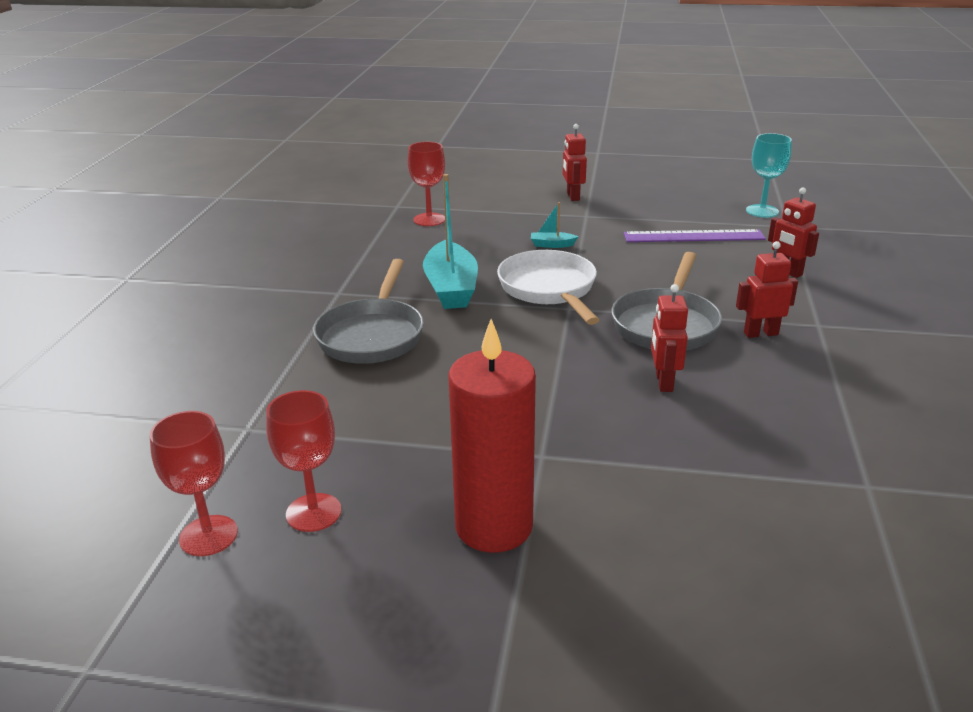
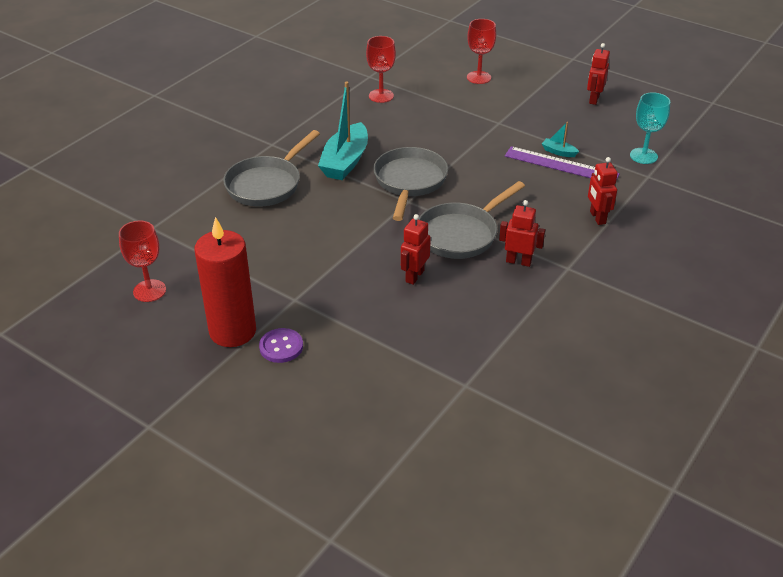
camera: 25 degrees right, 10 degrees up
(208, 535) = (91, 285): red goblet -> red goblet (479, 77)
(549, 289) = (409, 182): white pan -> grey pan
(552, 245) = (447, 143): turquoise boat -> turquoise boat (558, 152)
(572, 196) = (507, 101): red robot -> red robot (594, 99)
(584, 523) = (281, 347): none -> purple button

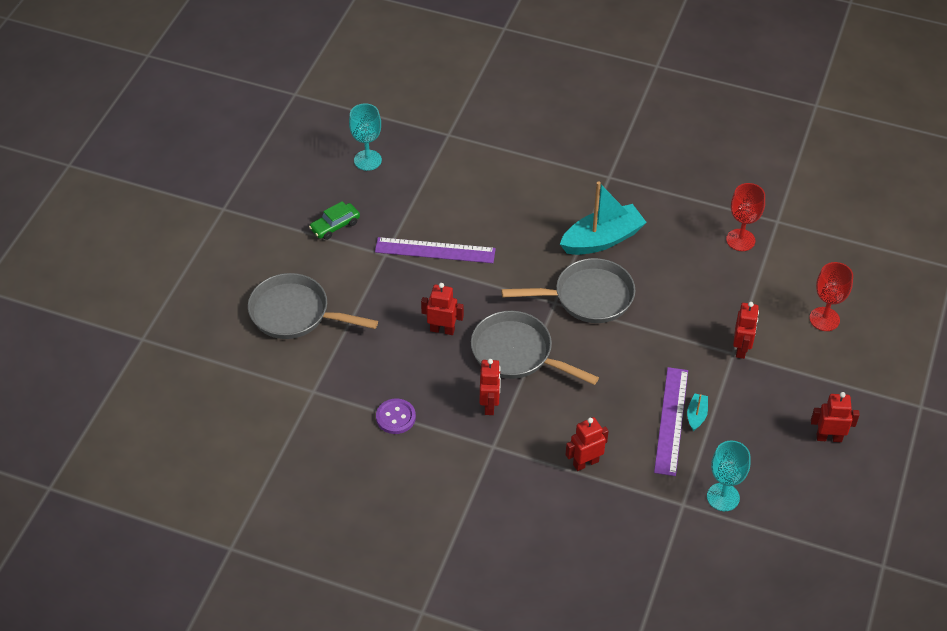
camera: 75 degrees right, 10 degrees up
(149, 291) = (367, 160): red goblet -> turquoise goblet
(232, 331) = (335, 226): red candle -> green car
(267, 184) = (541, 191): grey pan -> grey pan (295, 313)
(281, 347) = (325, 261): purple button -> purple button (395, 417)
(307, 263) = (435, 250): none -> purple ruler
(345, 161) = (602, 239): turquoise boat -> turquoise boat turned 150 degrees clockwise
(496, 118) = (741, 349): none -> red robot

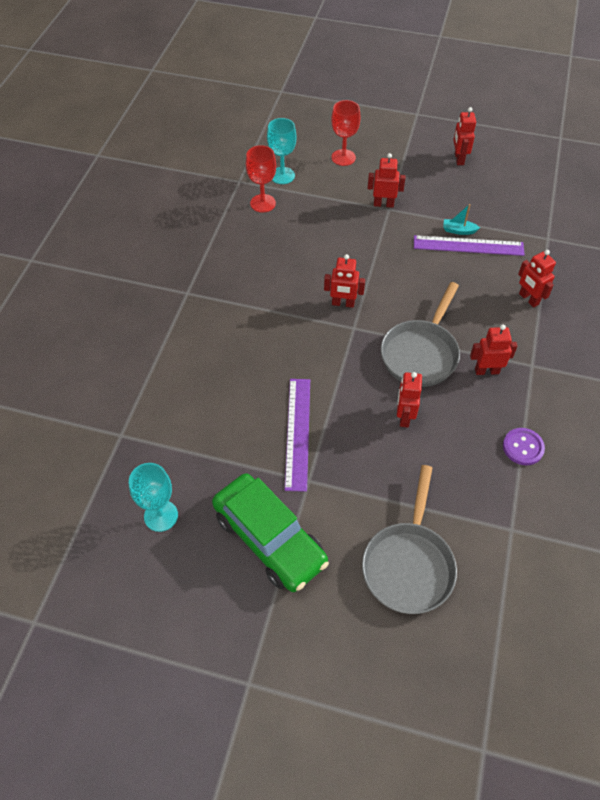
camera: 95 degrees left, 5 degrees up
(335, 226) = (269, 539): green car -> green car, size x2.11
(588, 297) = (343, 303): grey pan -> red robot
(602, 239) = (270, 295): turquoise boat -> none
(723, 497) = (533, 216): turquoise goblet -> turquoise goblet (282, 175)

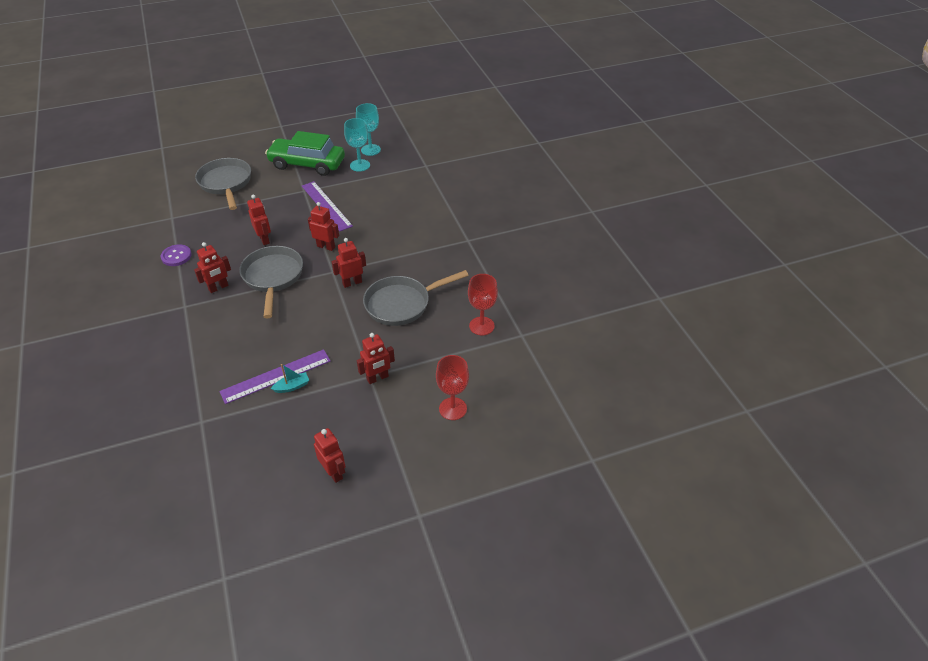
camera: 145 degrees right, 10 degrees down
(282, 175) = (490, 359): turquoise goblet -> turquoise goblet (360, 165)
(313, 257) = (401, 304): none -> grey pan
(528, 299) = (202, 354): red robot -> red robot (326, 247)

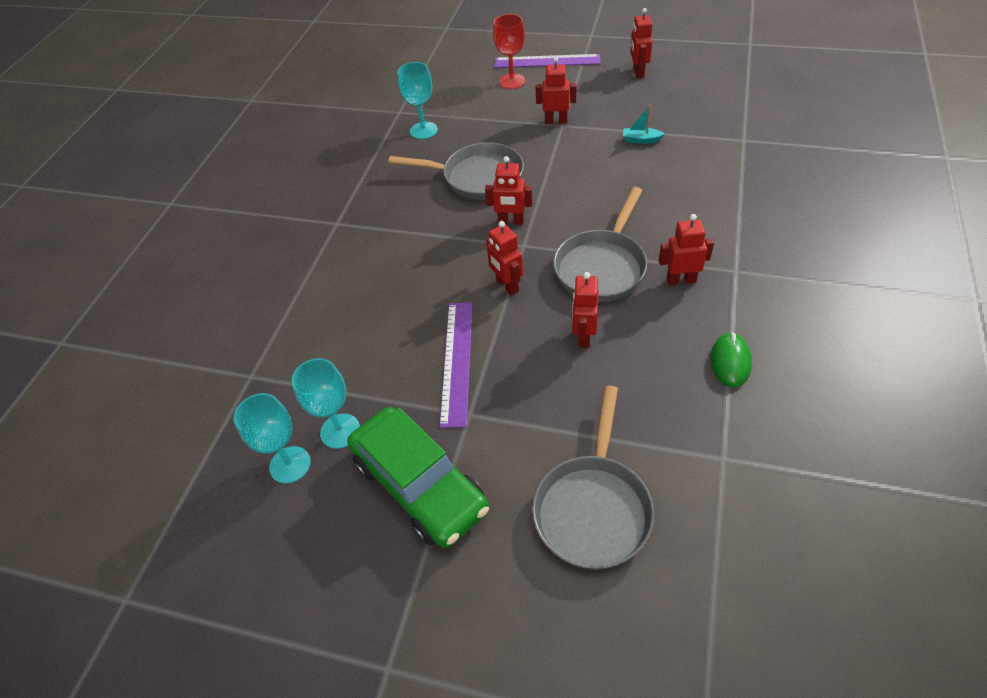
camera: 140 degrees left, 5 degrees up
(176, 256) = (730, 361): purple button -> green mouse
(276, 376) = (652, 153): purple ruler -> purple ruler (547, 61)
(481, 326) = (423, 130): red goblet -> turquoise goblet

